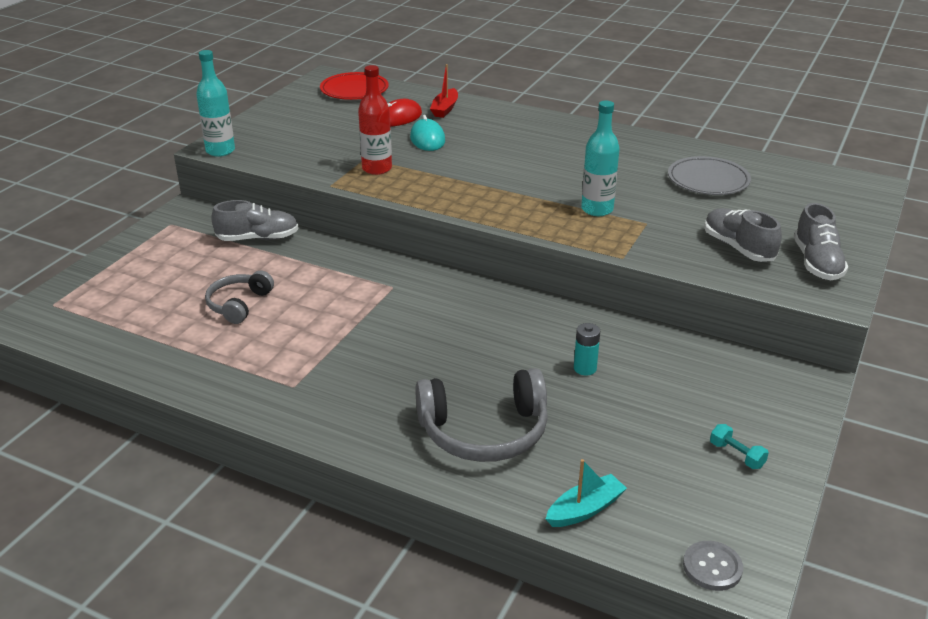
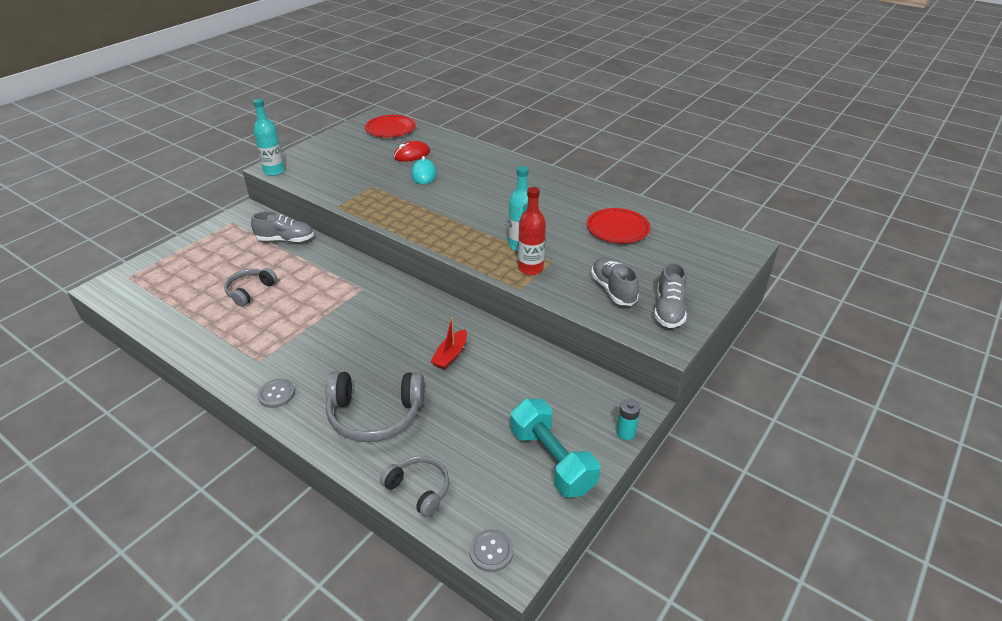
camera: 10 degrees right, 5 degrees up
(338, 423) = (276, 394): none -> grey button
(377, 168) = (376, 196): red bottle -> red bottle (530, 268)
(445, 109) = (448, 150): red boat -> red boat (450, 355)
(585, 368) = (470, 372): turquoise battery -> turquoise battery (625, 433)
(585, 509) = (419, 489): turquoise boat -> grey headphones
(708, 180) = (617, 229): grey plate -> red plate
(736, 455) = (552, 460): turquoise dumbbell -> turquoise dumbbell, size x2.45

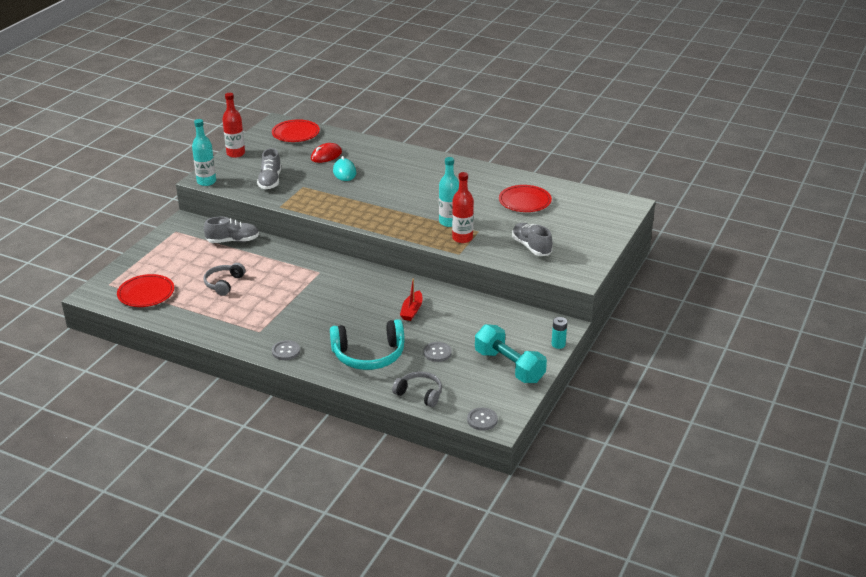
camera: 10 degrees left, 5 degrees down
(160, 293) = (146, 293): none -> red plate
(320, 144) = (236, 153): none -> red bottle
(375, 415) = (369, 355): grey headphones -> turquoise headphones
(462, 423) = (437, 353): none -> grey button
(669, 310) = (576, 256): grey shoe -> grey shoe (270, 181)

